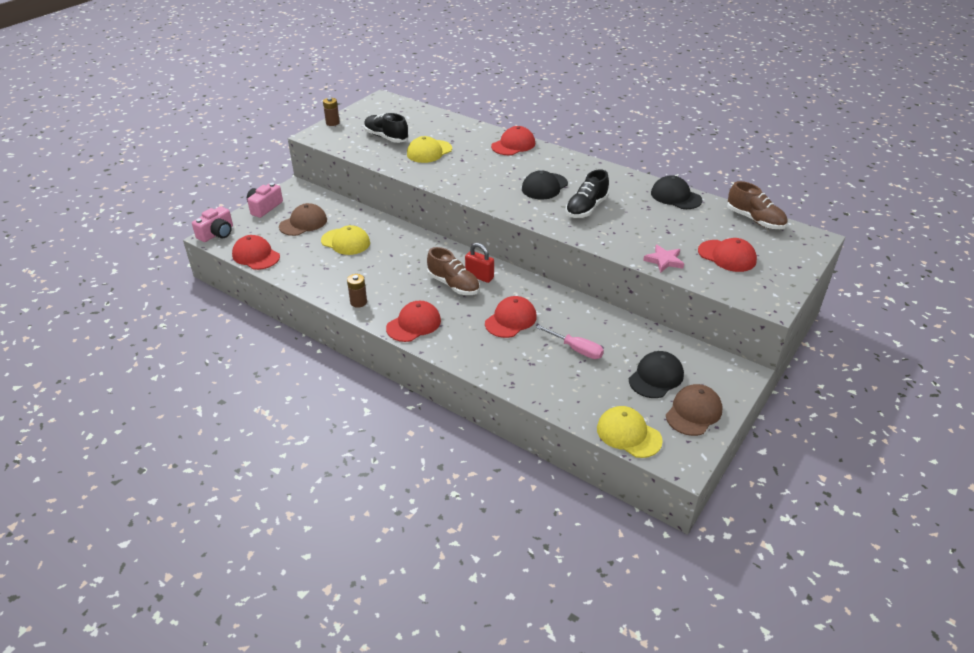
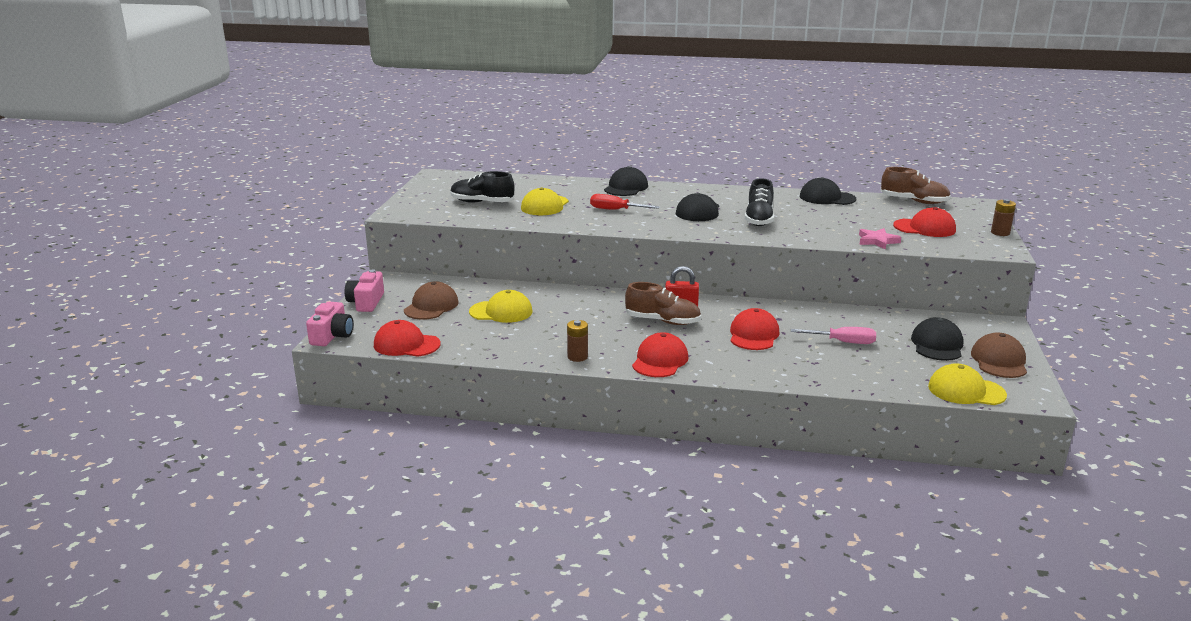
camera: 25 degrees left, 15 degrees down
(332, 123) = (404, 201): brown battery -> brown battery (1000, 233)
(478, 169) = (615, 210): none -> red screwdriver
(513, 145) = (626, 187): red cap -> black cap

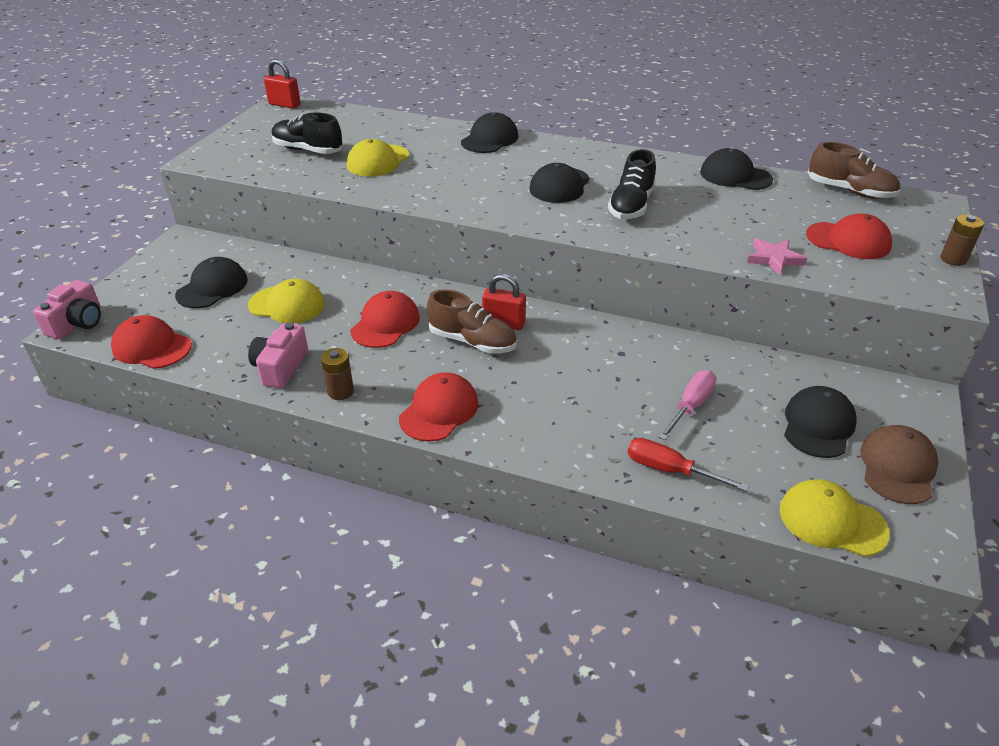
camera: 10 degrees right, 15 degrees up
(366, 302) = (144, 274): pink camera -> pink camera (280, 367)
(431, 306) = (212, 287): brown cap -> black cap
(439, 175) = (284, 105): none -> red padlock
(615, 210) = (458, 175): red screwdriver -> red screwdriver (669, 470)
(753, 335) = (577, 378): red cap -> red cap (385, 324)
(843, 342) = (691, 405): pink screwdriver -> pink screwdriver turned 75 degrees counterclockwise

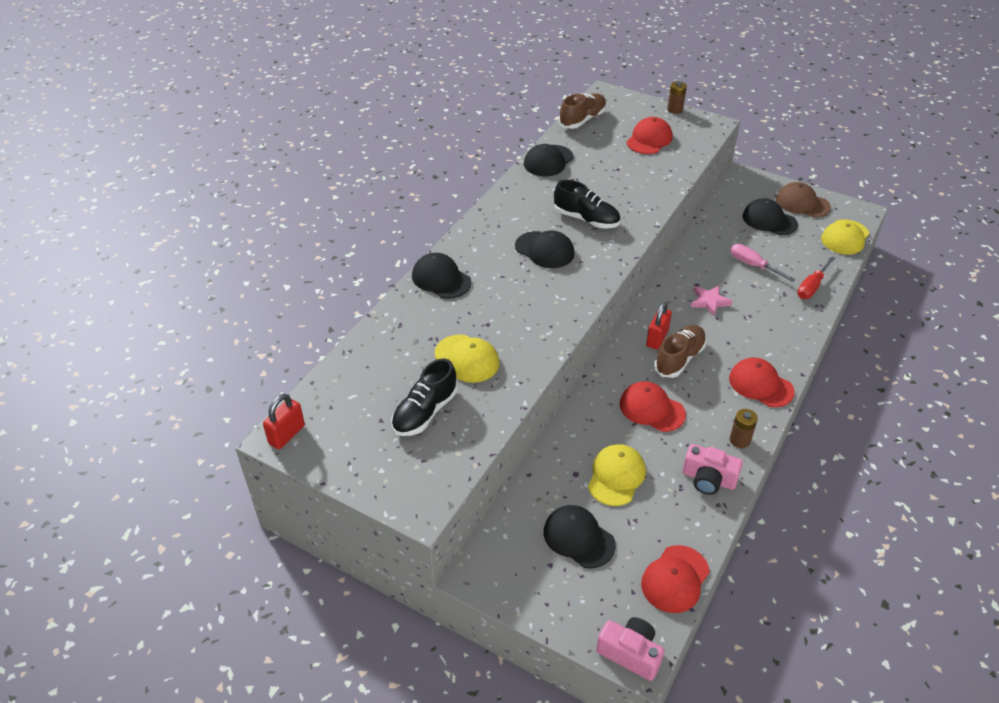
camera: 80 degrees left, 5 degrees up
(774, 259) = (669, 173): pink star -> pink star (709, 301)

